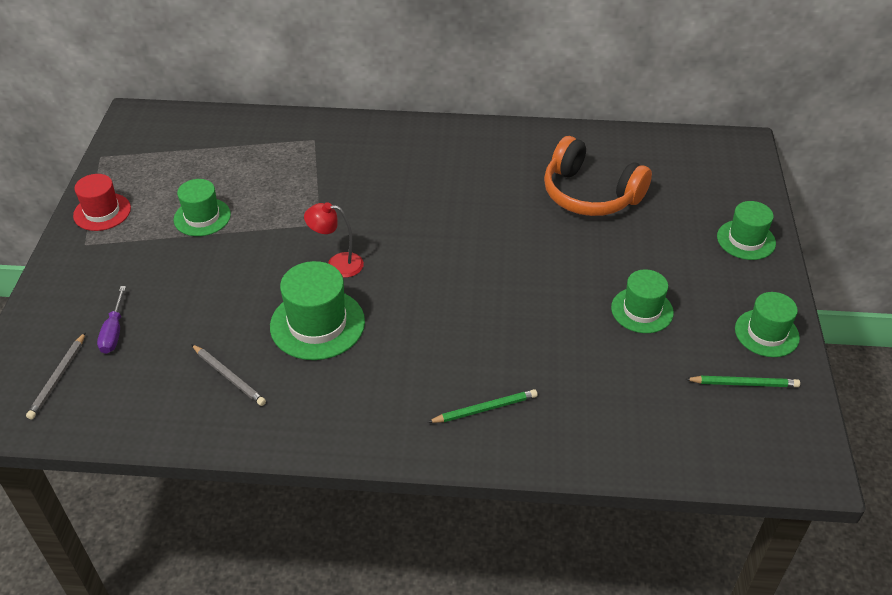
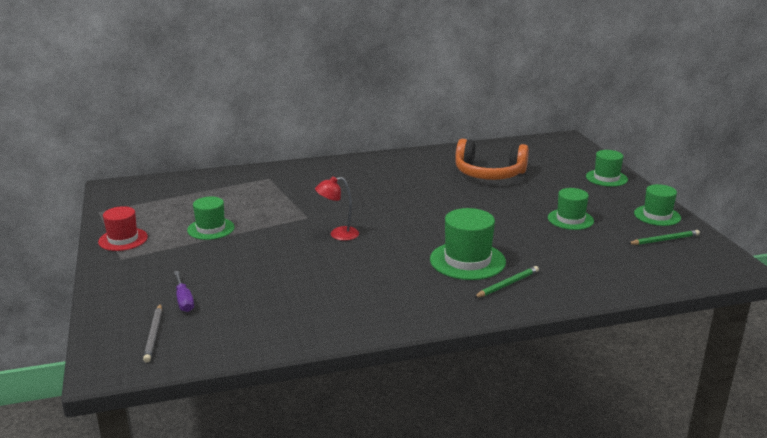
camera: 20 degrees left, 20 degrees down
(228, 376) = (300, 306): grey pencil -> none
(317, 324) = (348, 266): green hat -> green hat (467, 261)

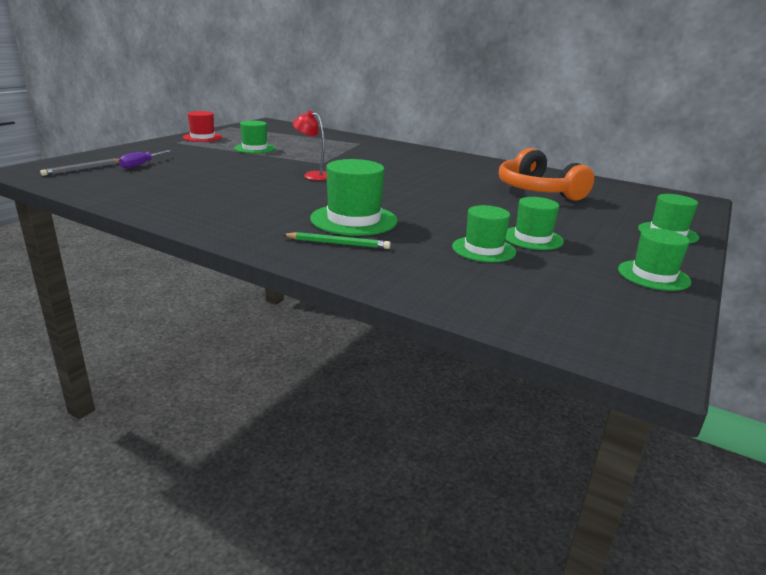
camera: 45 degrees right, 0 degrees up
(571, 242) = (483, 249): none -> green hat
(664, 240) = (604, 293): green pencil -> none

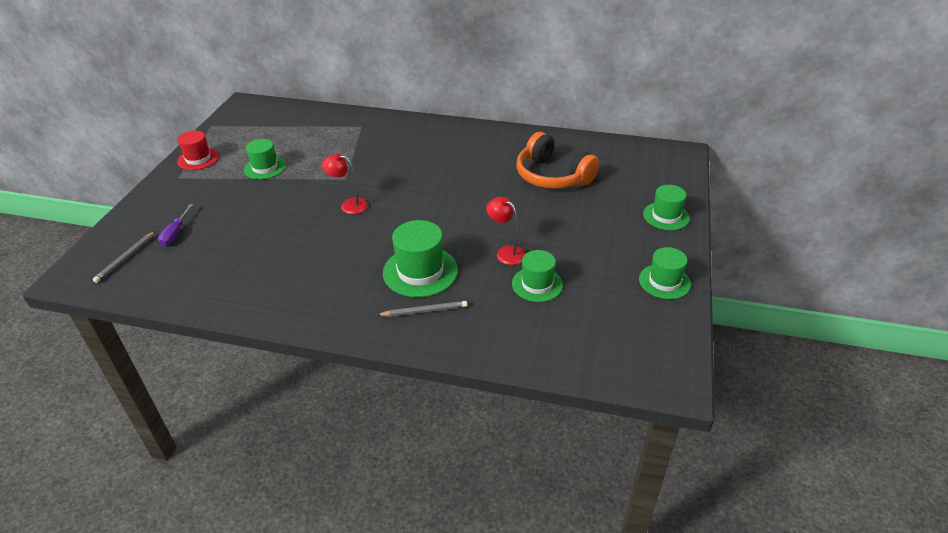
camera: 15 degrees left, 15 degrees up
(338, 243) = (424, 311): green pencil -> grey pencil
(458, 224) = (506, 252): none -> red lamp
(532, 238) = (568, 256): green hat -> none

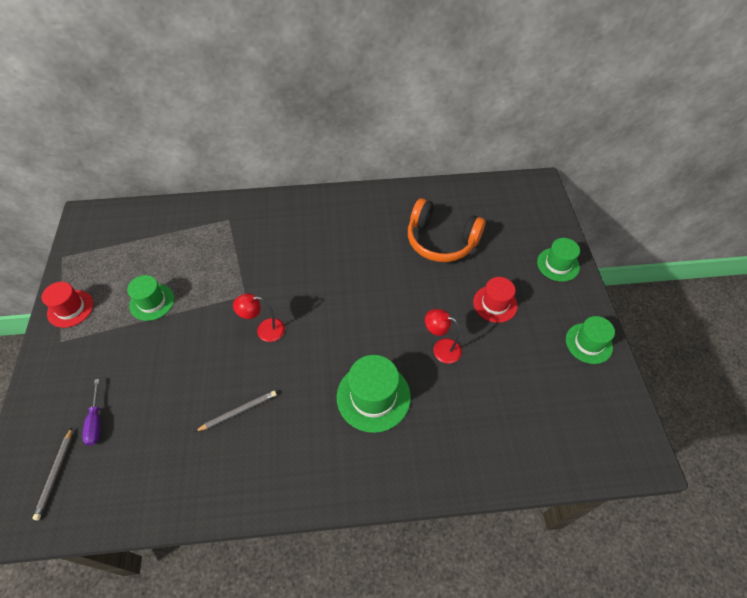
camera: 20 degrees left, 15 degrees up
(424, 311) = (399, 446): grey pencil -> grey pencil (238, 412)
(537, 284) = (485, 380): green hat -> none
(580, 232) = (495, 304): none -> red hat

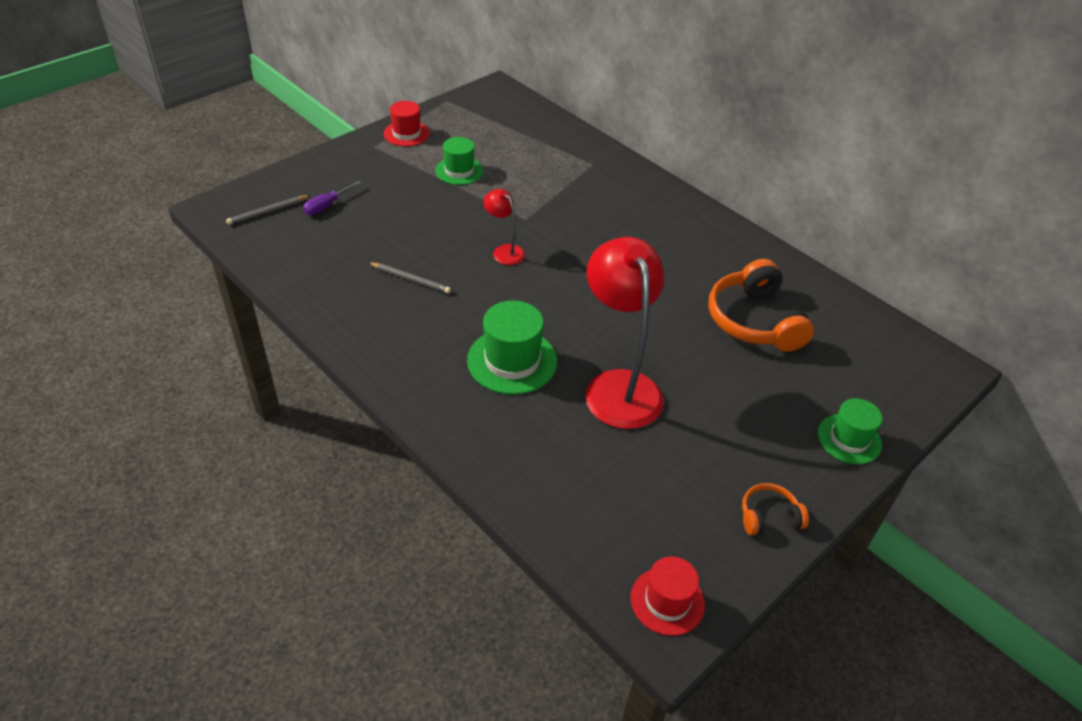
camera: 50 degrees right, 10 degrees down
(441, 348) = (618, 386): red lamp -> red lamp, size x2.10
(495, 304) = (724, 405): red hat -> red hat (667, 601)
(588, 343) = (769, 517): green hat -> orange headphones

